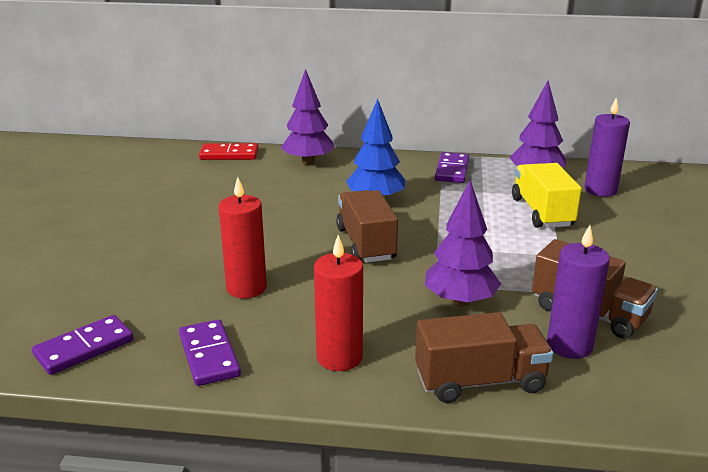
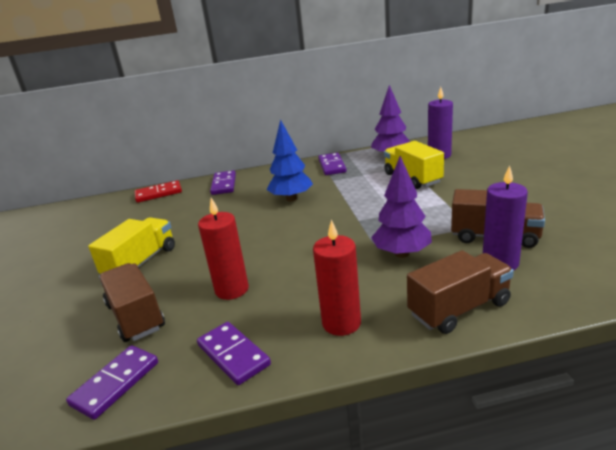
camera: 15 degrees left, 0 degrees up
(169, 231) = (141, 262): none -> yellow truck
(308, 162) = (223, 184): purple tree -> purple domino
(366, 244) = (304, 231): brown truck -> brown truck (136, 316)

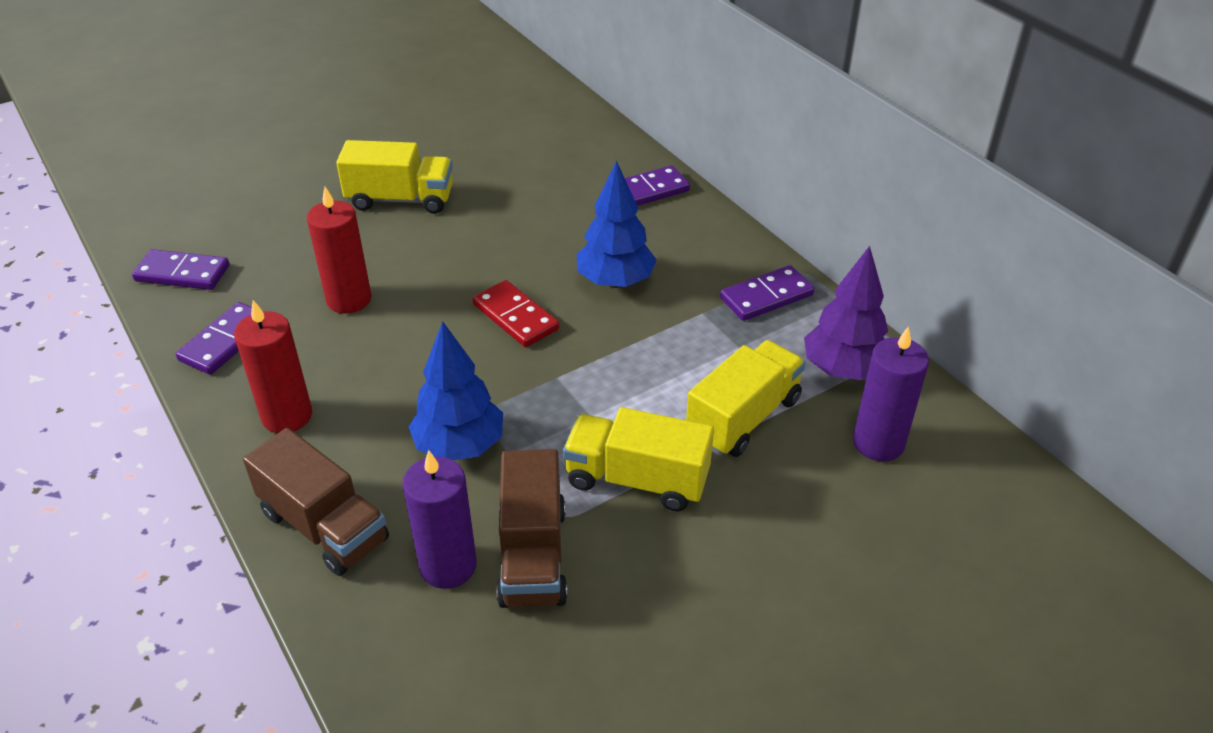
camera: 65 degrees right, 15 degrees up
(136, 316) = (289, 242): brown truck -> none
(158, 193) = (597, 137): red domino -> red domino (515, 317)
(402, 253) = (459, 446): purple tree -> blue tree
(446, 205) = (637, 479): none -> yellow truck

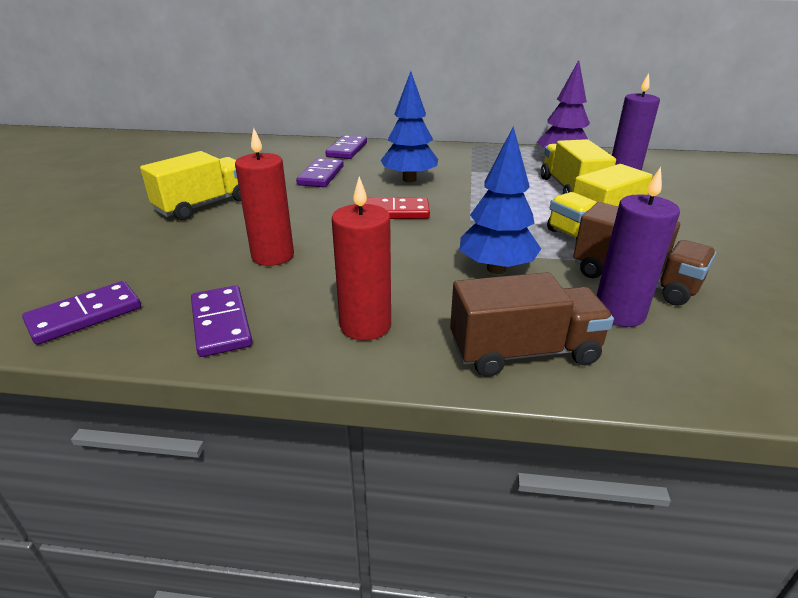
camera: 50 degrees left, 10 degrees down
(766, 296) = (481, 156): purple domino -> purple domino (321, 175)

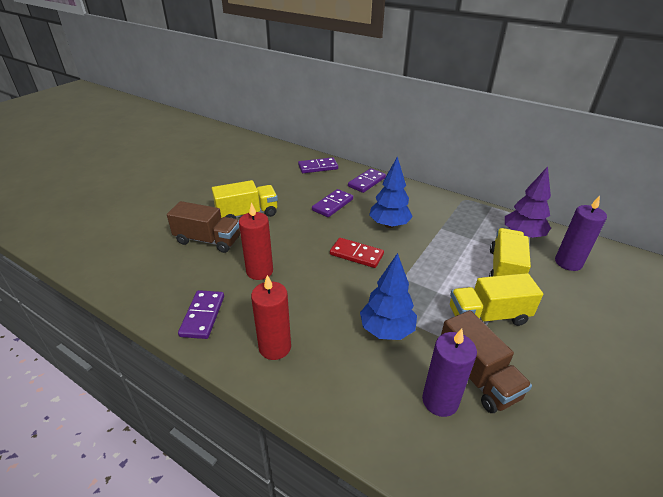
camera: 25 degrees right, 5 degrees up
(85, 315) = (144, 285): purple domino -> purple domino (318, 167)
(524, 352) = (351, 406): brown truck -> brown truck (208, 240)

